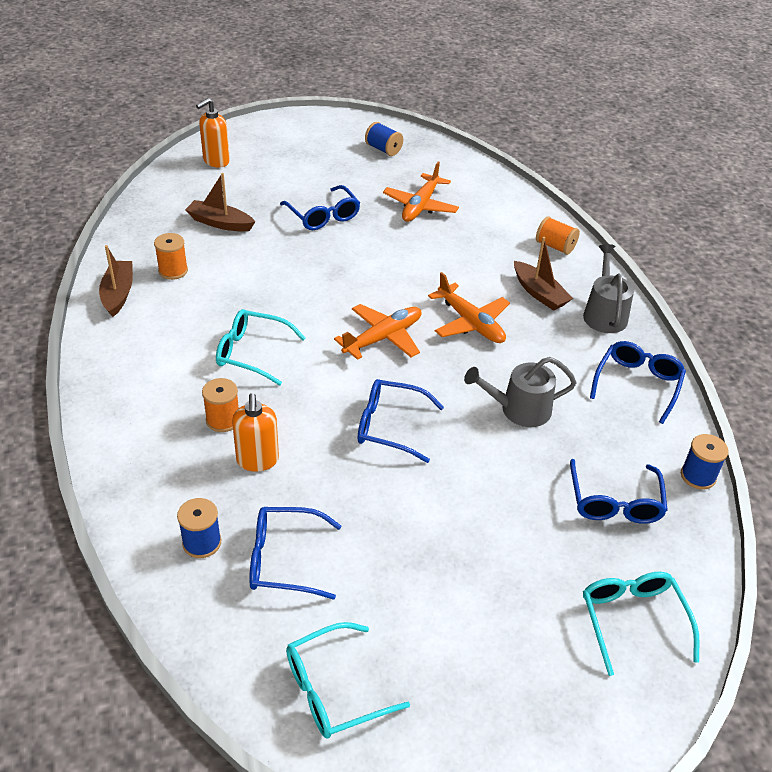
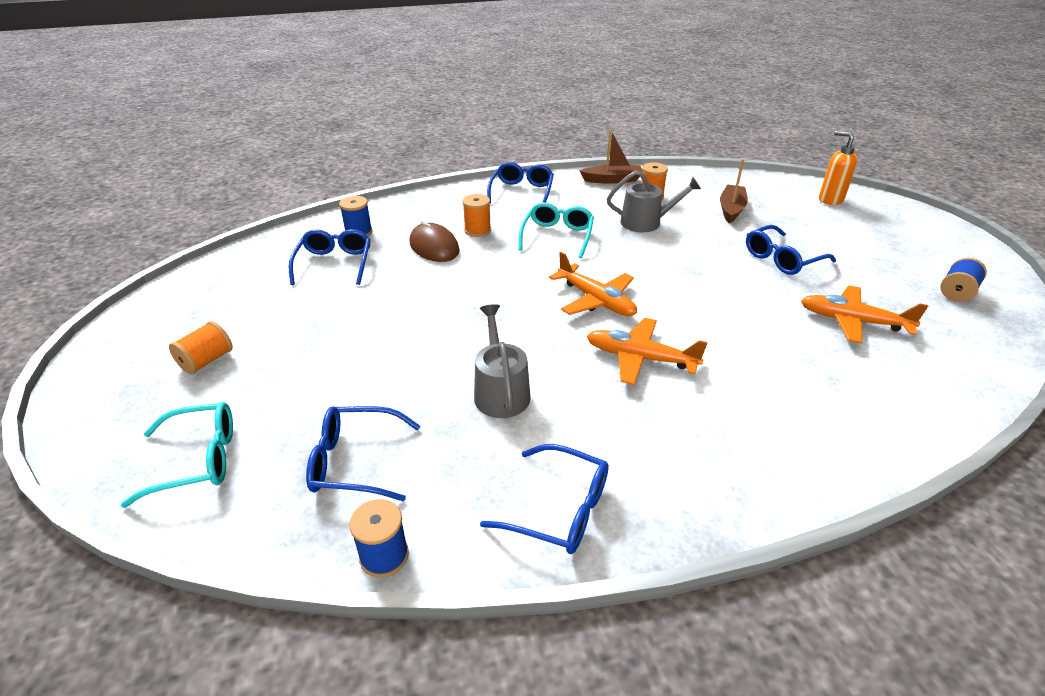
camera: 90 degrees right, 5 degrees down
(257, 460) = (434, 247): orange soap dispenser -> brown mouse
(334, 690) = (215, 289): turquoise glasses -> none
(390, 426) = (472, 307): blue glasses -> blue glasses (522, 192)
(470, 322) = (640, 358): orange plane -> orange plane turned 60 degrees clockwise
(539, 293) = (723, 420): brown boat -> none
(555, 246) = (846, 443): orange spool -> orange spool (207, 361)
(604, 314) = (705, 487): grey watering can -> grey watering can (646, 222)

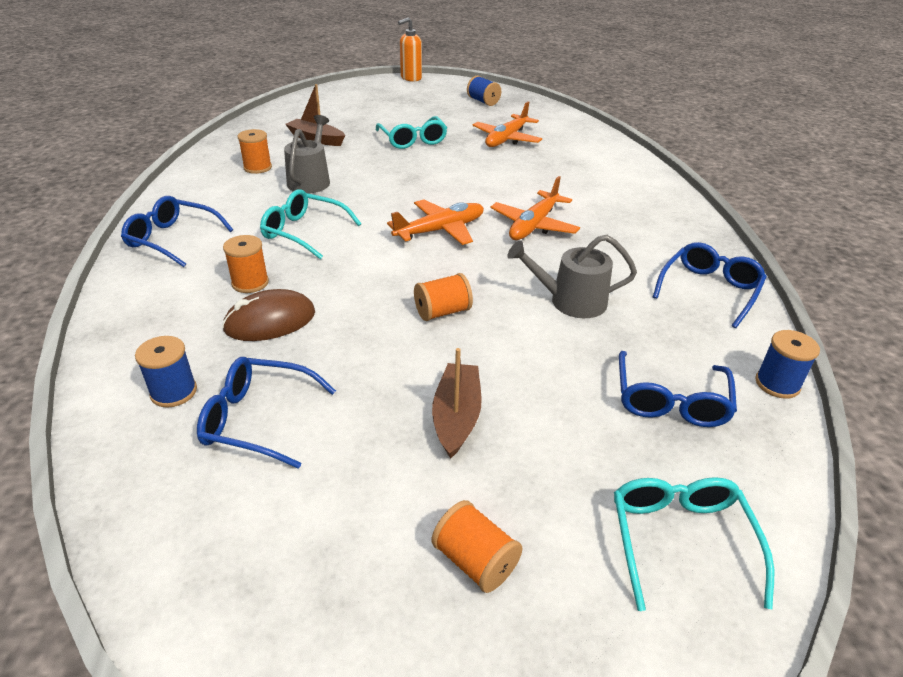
camera: 80 degrees left, 0 degrees up
(463, 317) = (442, 312): none -> orange spool
(612, 180) = (199, 180): brown boat -> brown boat (456, 416)
(782, 259) = (413, 140): blue glasses -> turquoise glasses
(830, 199) = (331, 101): orange soap dispenser -> orange soap dispenser (411, 78)

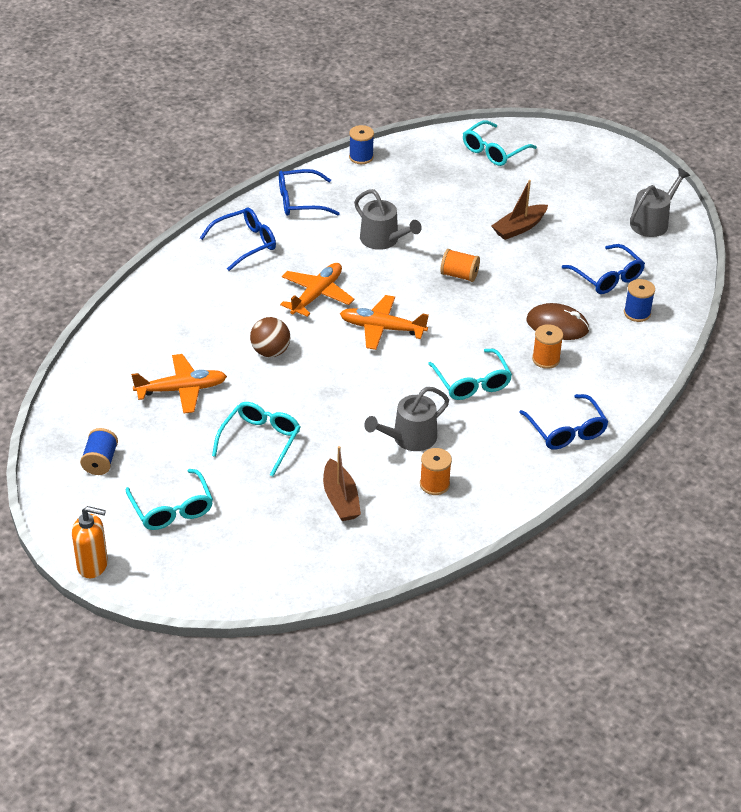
camera: 135 degrees left, 5 degrees up
(260, 587) = (652, 222): none -> grey watering can
(410, 102) = (172, 509): none -> turquoise glasses
(475, 561) = (571, 187): orange spool -> none
(494, 178) = (270, 352): none -> brown ball
(534, 225) = (316, 295): orange plane -> orange plane turned 45 degrees counterclockwise
(670, 401) = (419, 180): blue glasses -> blue glasses (245, 244)

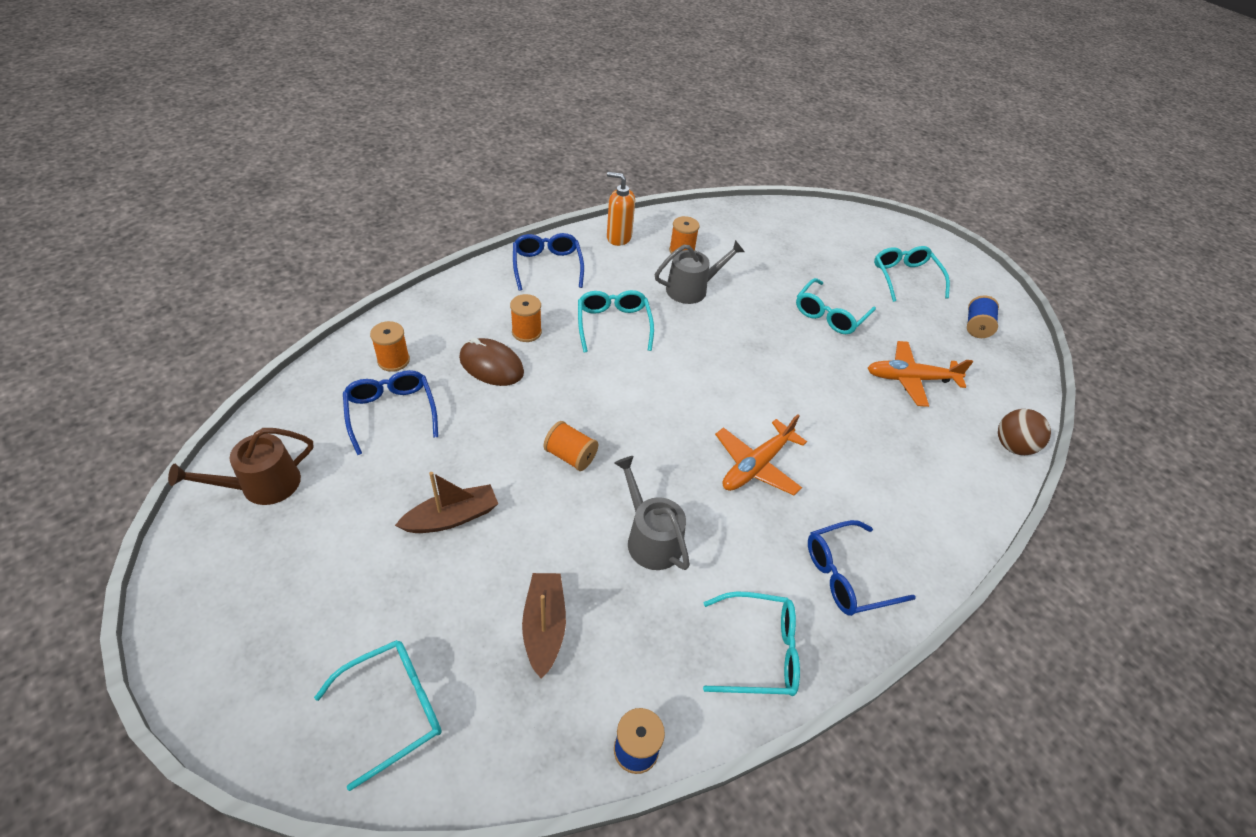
camera: 170 degrees left, 5 degrees up
(93, 565) = (961, 253): orange soap dispenser -> orange soap dispenser (618, 237)
(270, 352) = (817, 402): brown ball -> brown ball (1012, 446)
(300, 201) = (759, 651): blue glasses -> turquoise glasses
(340, 499) = (763, 256): brown boat -> brown boat (544, 627)
(382, 328) = (687, 403): orange plane -> none
(637, 313) = (393, 360): blue spool -> orange spool
(652, 222) = (263, 485): grey watering can -> brown watering can

